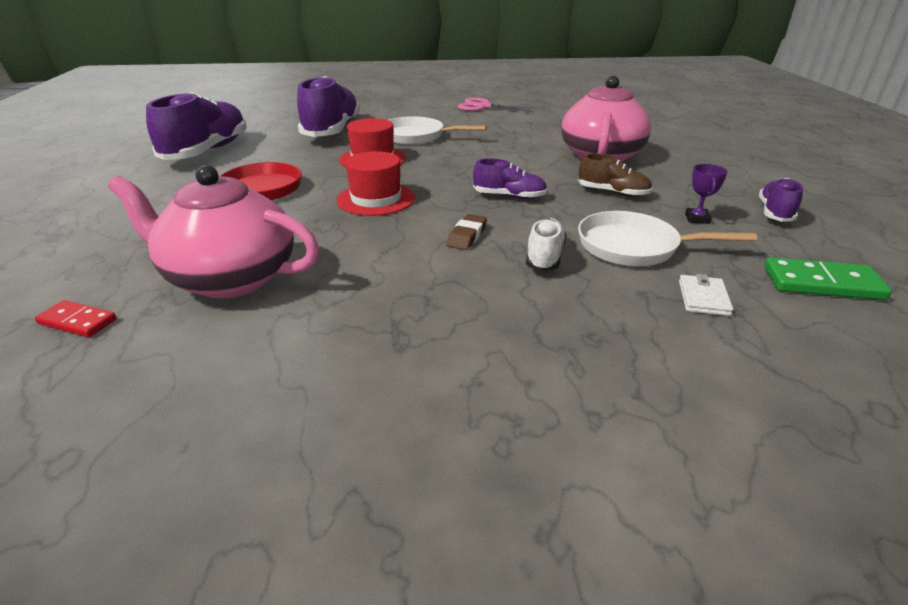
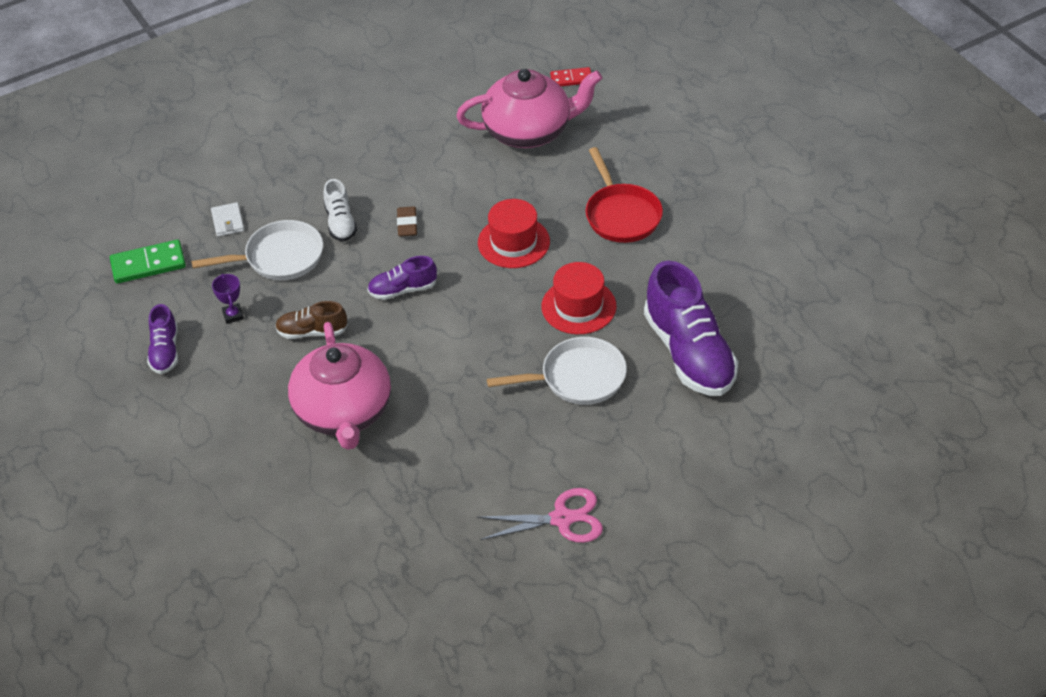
camera: 155 degrees right, 15 degrees up
(207, 151) = (760, 255): purple shoe -> none

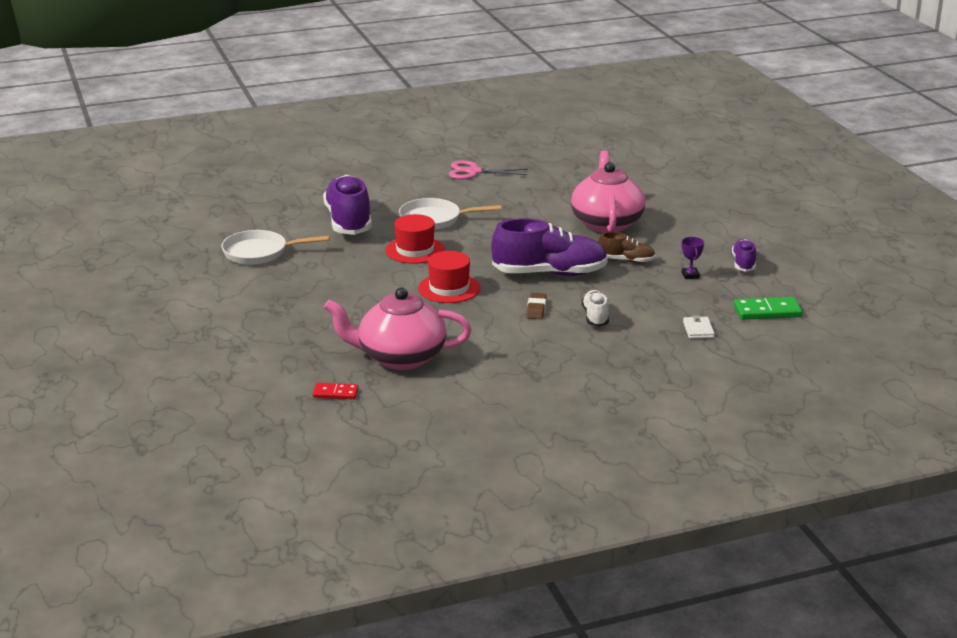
camera: 170 degrees left, 20 degrees down
(279, 257) = (651, 302): white pan -> white pan (259, 253)
(402, 290) = (550, 273): purple shoe -> purple shoe, size x1.98
(621, 215) = (350, 293): red pan -> none

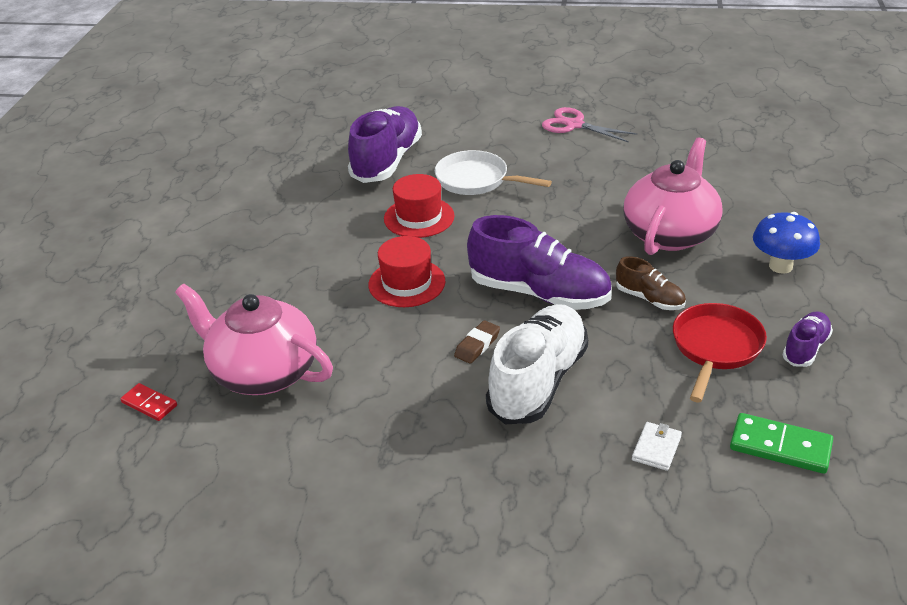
camera: 30 degrees right, 10 degrees up
(259, 253) = (265, 180): white pan -> none
(595, 317) = (538, 381): white shoe -> white shoe, size x1.98
(690, 275) = (715, 348): purple trophy -> red pan
(694, 226) = (780, 266): none -> blue mushroom

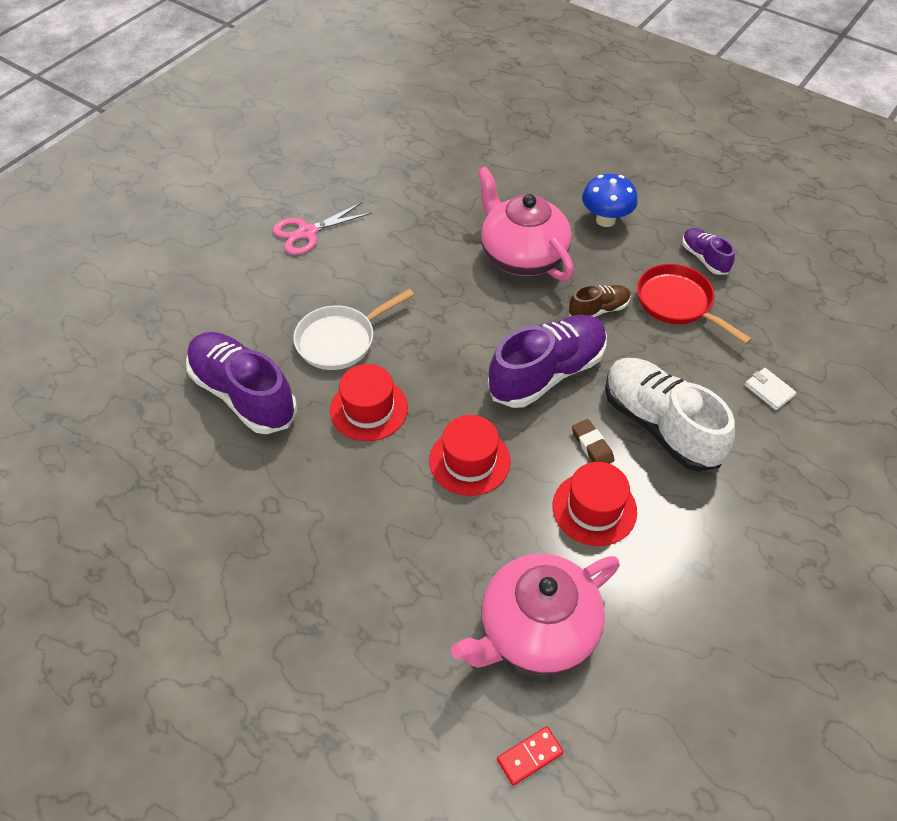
camera: 65 degrees left, 15 degrees up
(408, 367) = (594, 508): none -> red hat
(780, 446) = (796, 325): green domino -> none

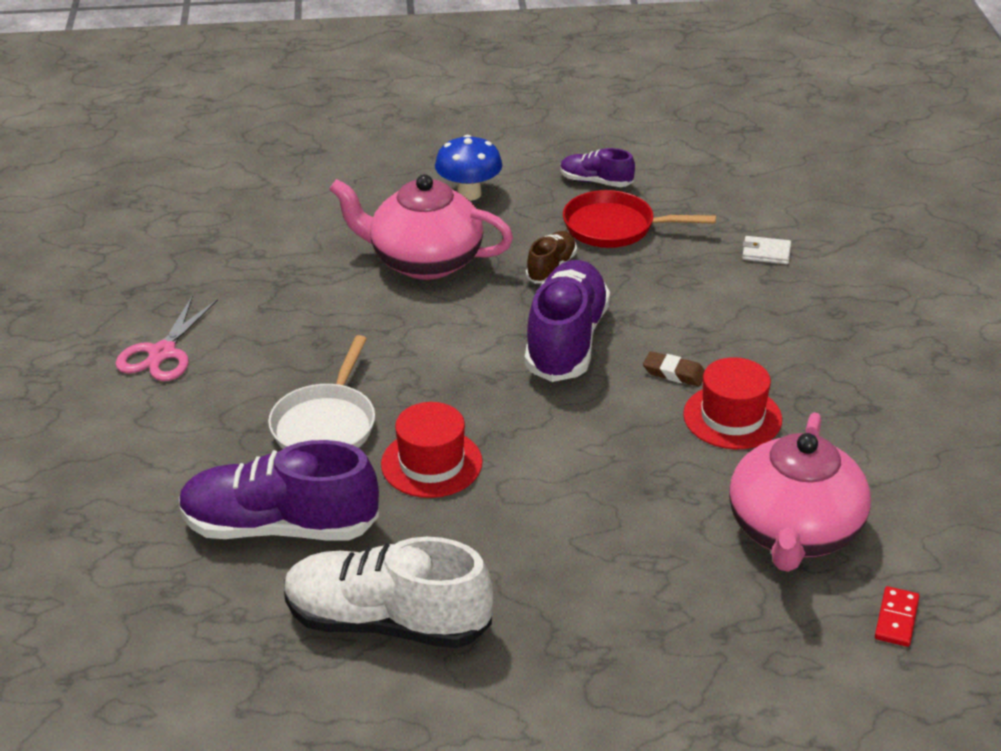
camera: 40 degrees left, 15 degrees down
(469, 461) = (581, 447): red hat -> none
(659, 425) = (711, 326): white shoe -> white shoe (387, 622)

